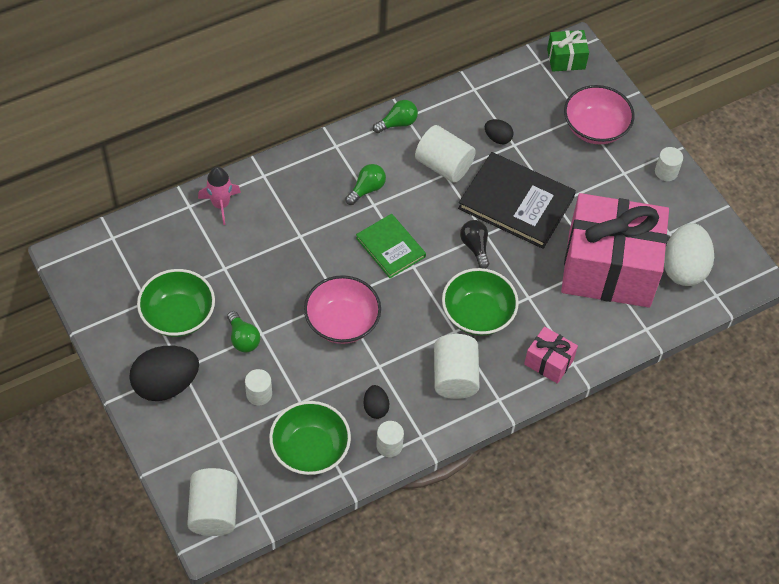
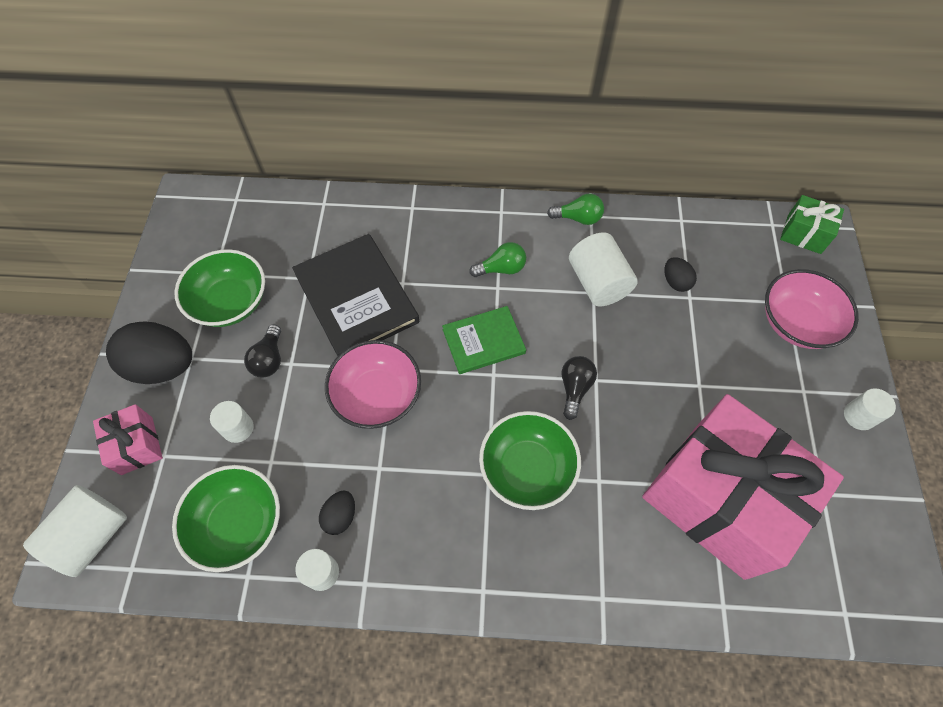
camera: 35 degrees right, 5 degrees up
(221, 204) = (352, 216): pink rocket -> none
(243, 339) = (269, 359): green light bulb -> black light bulb
(390, 247) = (483, 341): green book -> green book turned 75 degrees clockwise
(455, 376) = (451, 530): white cylinder -> none
(516, 202) = (653, 362): black book -> black book (356, 298)
(549, 362) = (573, 578): pink gift -> pink gift (137, 445)
(683, 268) = (818, 551): white egg -> none

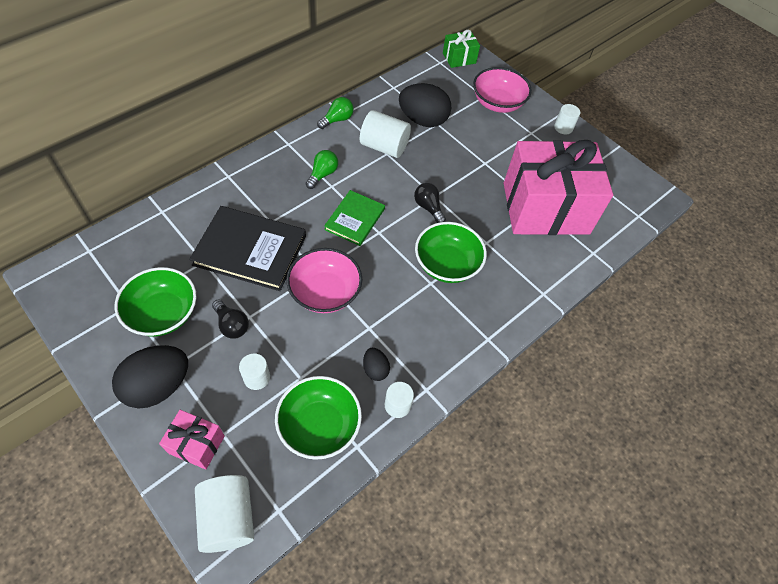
camera: 50 degrees left, 5 degrees down
(675, 282) = (423, 120): black egg -> black egg, size x2.05

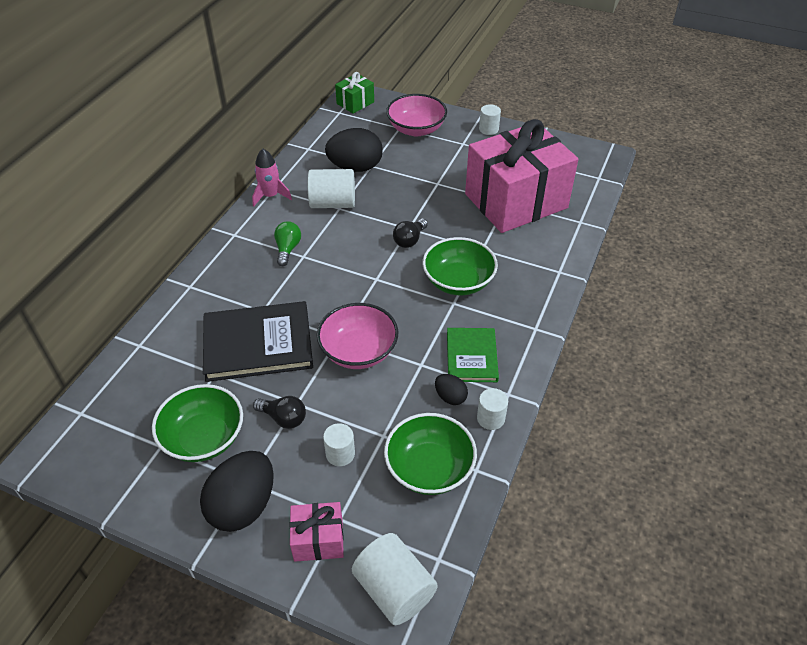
camera: 20 degrees left, 10 degrees down
(337, 120) = (270, 196): green light bulb -> pink rocket
(355, 219) = (345, 276): green book -> green book (471, 356)
(428, 208) = (410, 240): black light bulb -> black light bulb turned 90 degrees counterclockwise

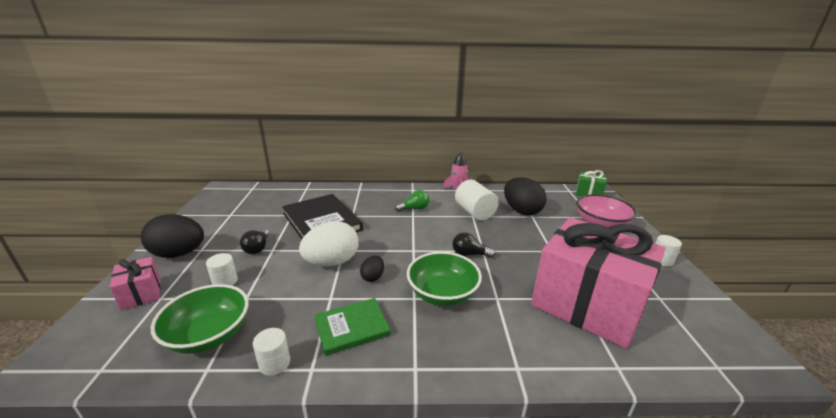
camera: 65 degrees right, 20 degrees down
(204, 438) = (237, 225): green bowl -> none
(358, 351) = (332, 262): pink bowl -> white egg
(394, 589) = (76, 348): white cylinder -> none
(450, 397) = (296, 326): black egg -> black egg (373, 277)

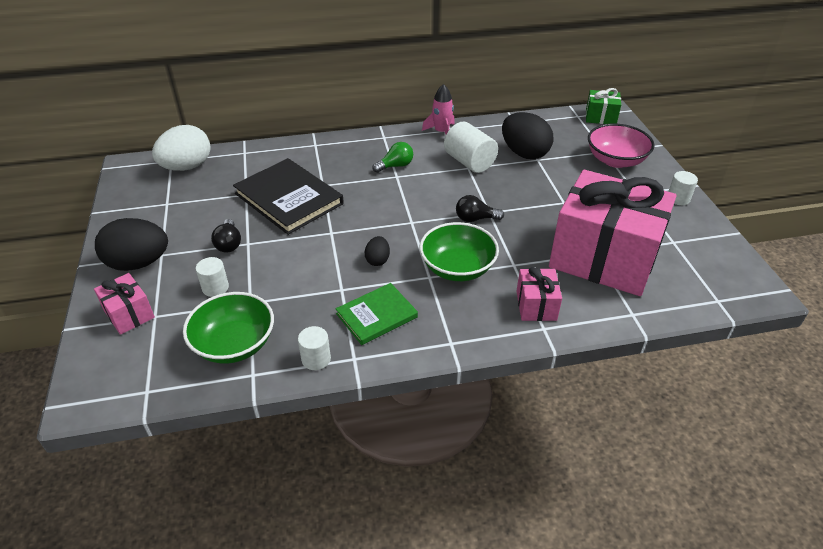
camera: 10 degrees left, 15 degrees up
(332, 262) = (325, 249): white egg -> white egg (187, 167)
(513, 341) = (536, 305): none -> pink gift

